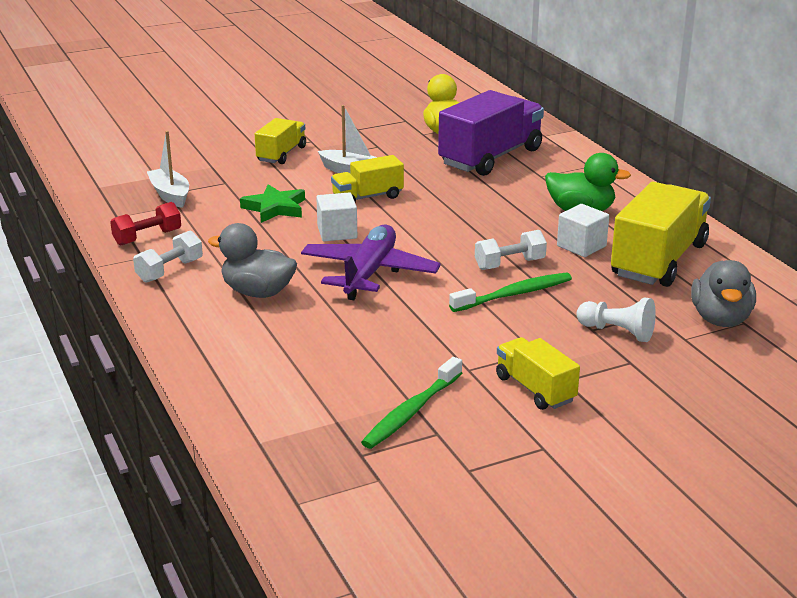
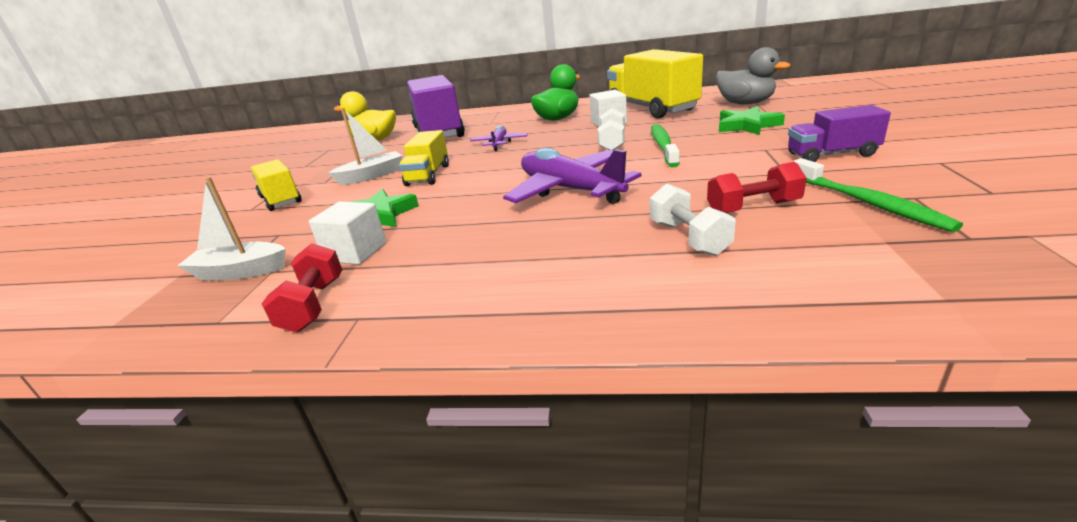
camera: 55 degrees left, 0 degrees up
(170, 271) = (424, 300): white dumbbell -> white dumbbell (688, 238)
(258, 292) = (548, 248): grey duck -> none
(337, 232) = (473, 194): white cube -> white cube (355, 252)
(373, 361) = (753, 207): none -> red dumbbell
(472, 203) = (499, 143): none -> purple plane
(535, 389) = (831, 155): yellow truck -> purple truck
(617, 332) = (747, 125): white pawn -> green star

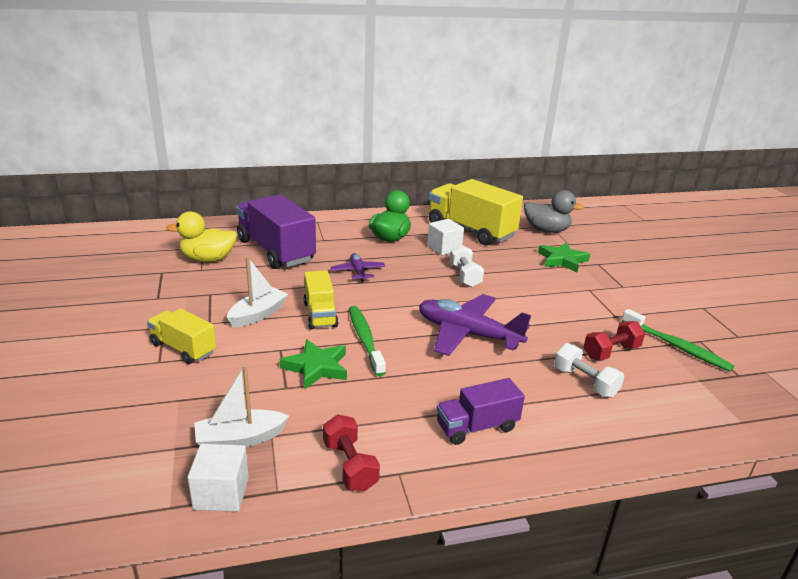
camera: 25 degrees left, 0 degrees up
(355, 252) = (334, 410): white cube -> white cube (221, 493)
(663, 146) = (510, 282): green toothbrush -> green toothbrush (365, 339)
(831, 155) = (636, 298): purple truck -> purple truck (476, 427)

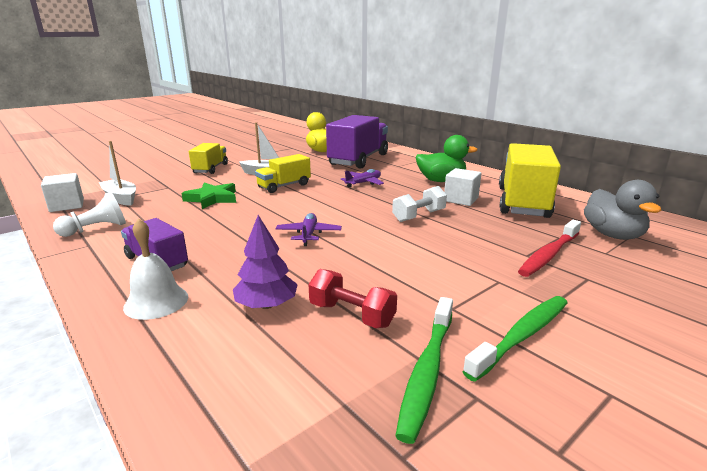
camera: 65 degrees right, 5 degrees down
(350, 465) = (96, 229): red dumbbell -> white pawn
(365, 339) = (262, 203): green toothbrush -> green toothbrush (522, 336)
(467, 334) = (308, 234): purple plane -> purple plane, size x0.52
(557, 435) = (156, 301): none -> white bell
(562, 260) = (549, 254): green star -> red toothbrush
(585, 382) = (266, 305): white dumbbell -> purple tree

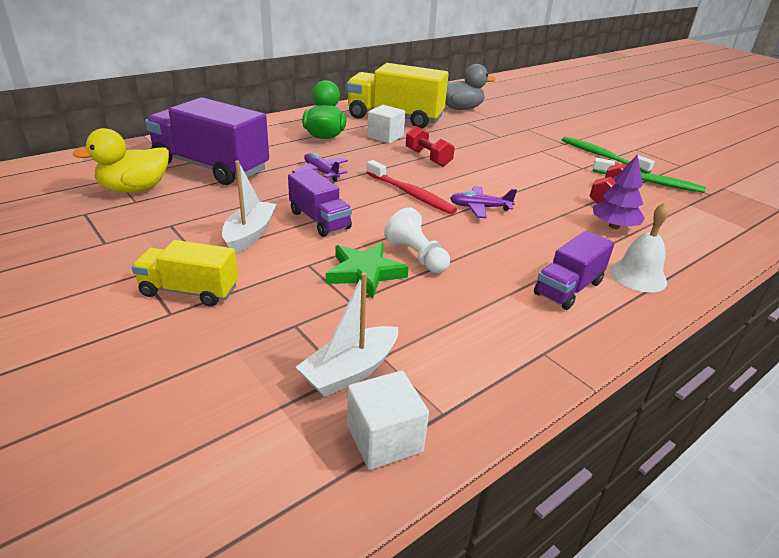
camera: 90 degrees left, 10 degrees up
(96, 229) = (492, 361): white pawn -> white pawn (417, 256)
(284, 186) = (319, 220): yellow truck -> purple truck
(419, 216) = (428, 158): white dumbbell -> red dumbbell
(549, 254) = (497, 130): red toothbrush -> red toothbrush (411, 194)

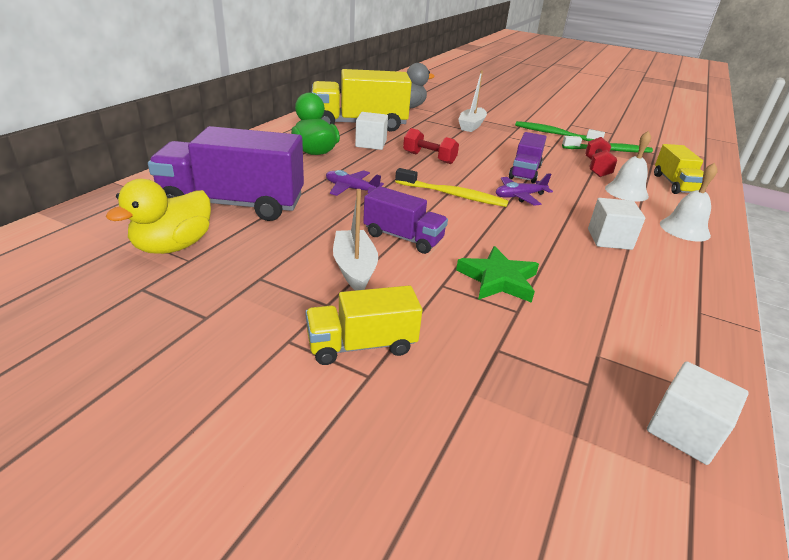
camera: 25 degrees left, 0 degrees up
(350, 371) = (590, 378): white boat -> white boat (471, 125)
(411, 194) = (452, 195): red toothbrush -> yellow toothbrush
(417, 256) = (521, 252): white pawn -> none
(529, 265) = (609, 239): none -> white cube
(568, 288) = (655, 251): purple truck -> purple truck (525, 172)
(614, 226) = (626, 192): purple tree -> white bell
(690, 230) = (674, 184): none -> yellow truck

